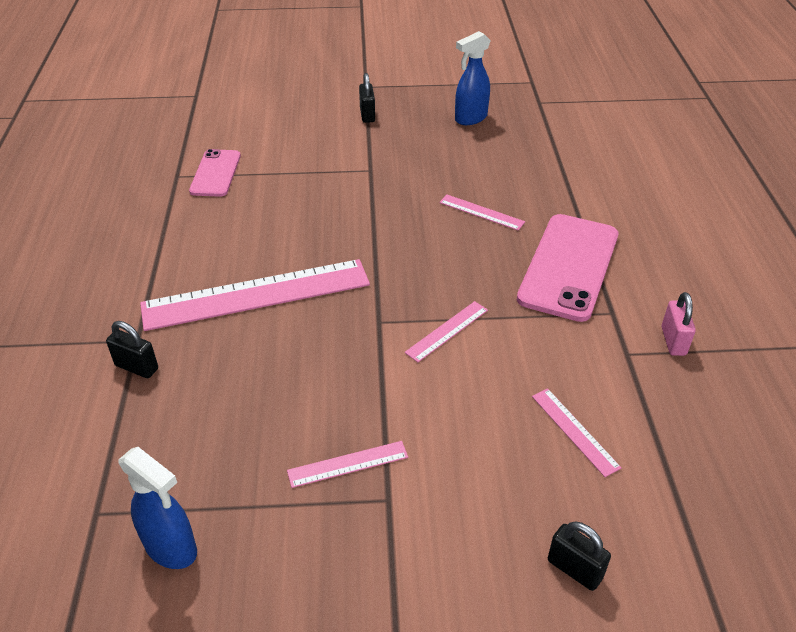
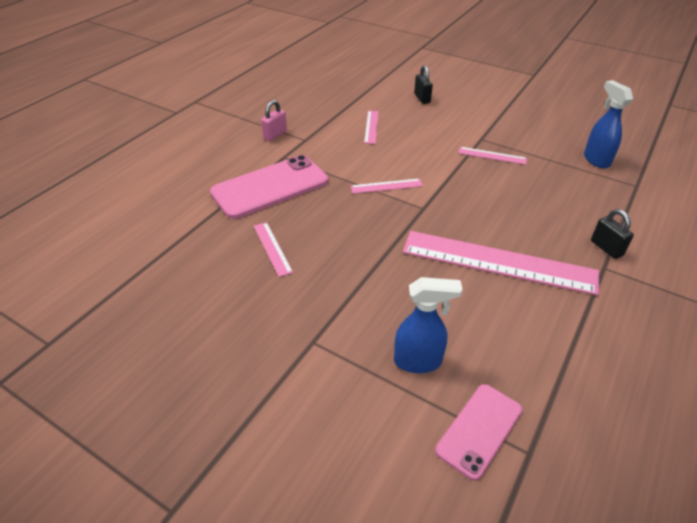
camera: 145 degrees left, 0 degrees up
(367, 115) = (233, 437): black padlock -> none
(470, 118) = (141, 359): blue spray bottle -> blue spray bottle (418, 361)

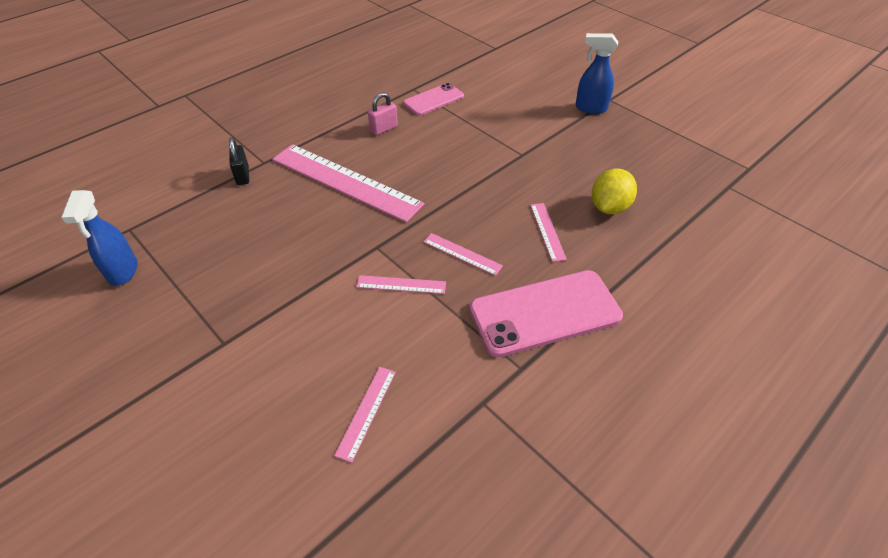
camera: 165 degrees left, 5 degrees up
(206, 286) = (609, 207): none -> yellow lemon
(275, 135) = (530, 427): pink padlock -> pink padlock (383, 129)
(418, 361) = (452, 132): blue spray bottle -> blue spray bottle (590, 108)
(422, 98) = (231, 482): black padlock -> none
(492, 155) = (238, 307): pink ruler -> pink ruler (462, 254)

